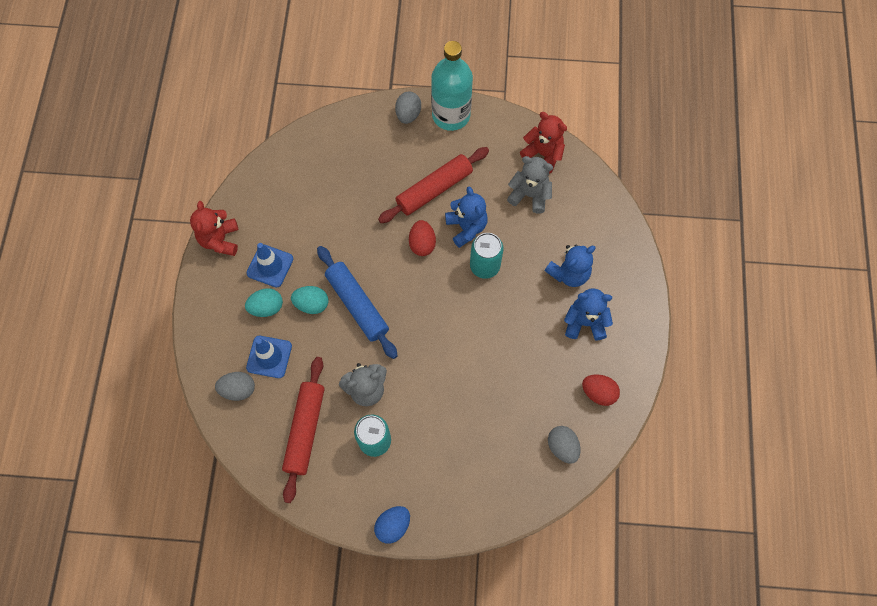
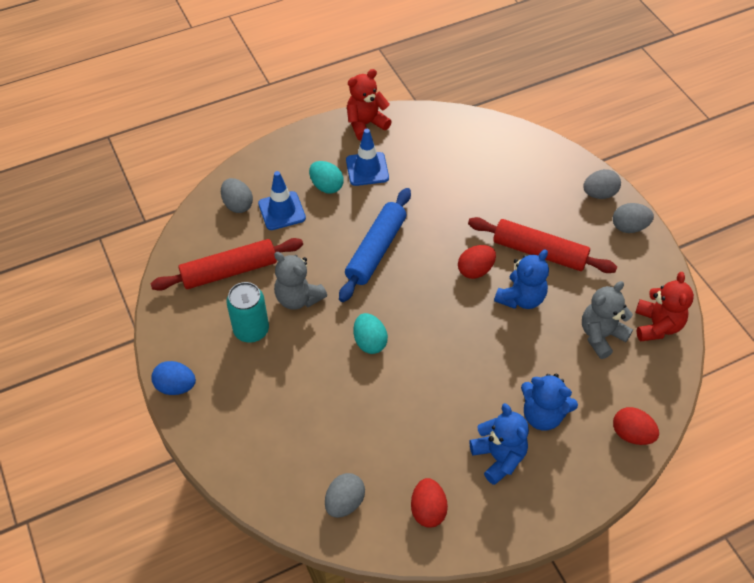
camera: 60 degrees right, 15 degrees down
(312, 304) = (352, 216): turquoise egg -> turquoise egg (370, 342)
(451, 115) = (629, 227): turquoise bottle -> grey egg
(484, 266) = (492, 334): turquoise can -> none
(529, 195) = (601, 335): grey teddy bear -> grey teddy bear turned 120 degrees counterclockwise
(615, 226) = (631, 434): none -> red egg

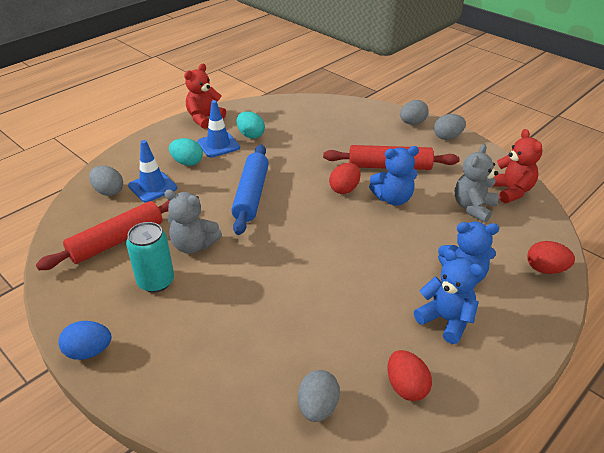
camera: 20 degrees left, 15 degrees down
(370, 342) = (277, 261): turquoise egg -> turquoise egg (250, 135)
(521, 298) = (393, 198): blue teddy bear -> blue teddy bear turned 60 degrees clockwise

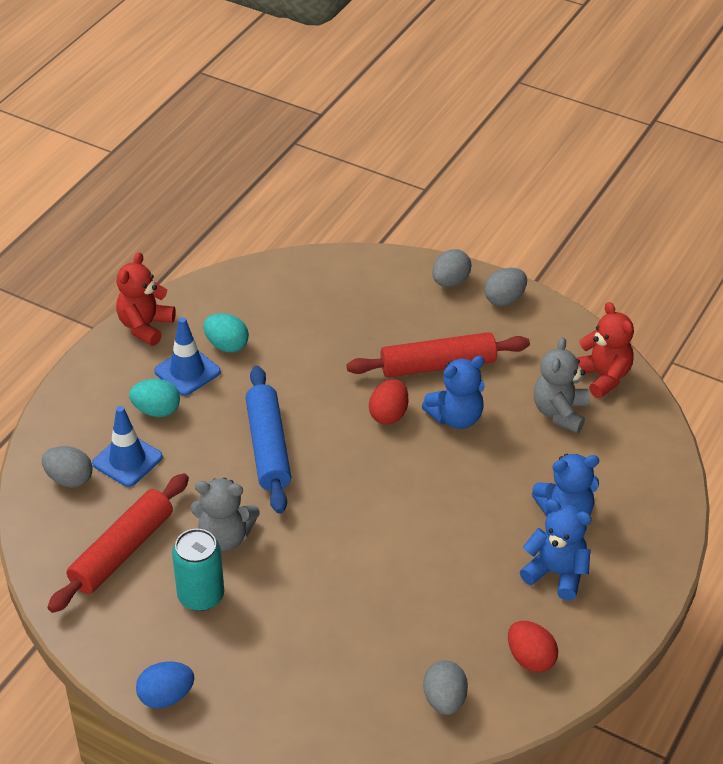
camera: 15 degrees left, 5 degrees up
(545, 269) = (658, 485): red egg -> none

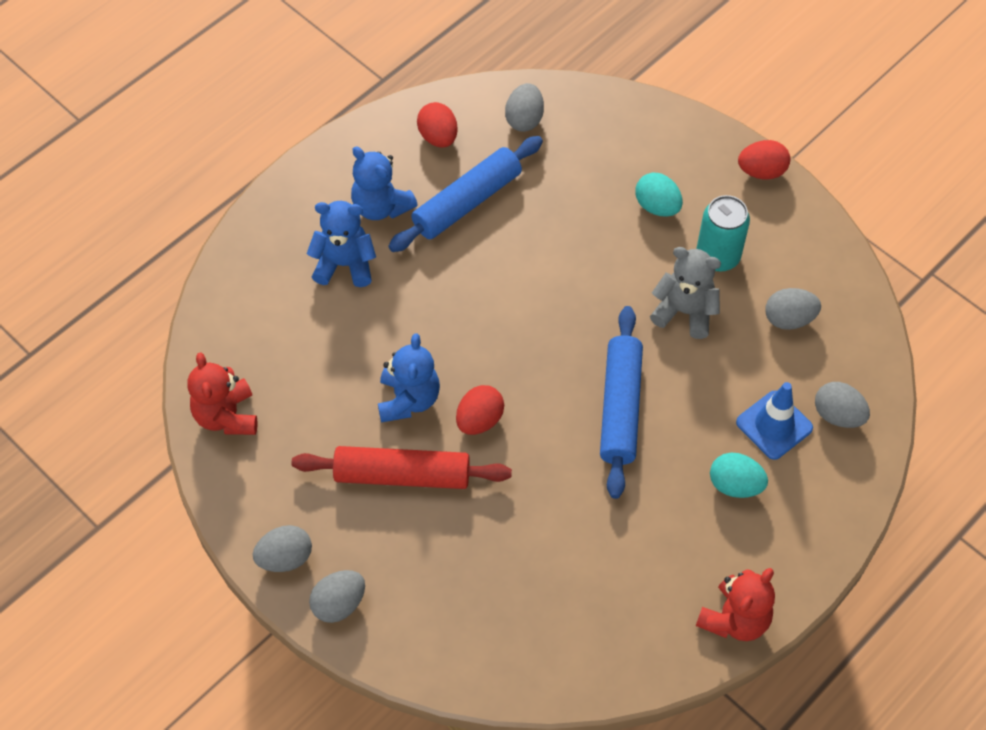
camera: 165 degrees left, 15 degrees up
(122, 551) = (789, 319): red rolling pin -> grey egg
(166, 697) = (761, 171): blue egg -> red egg
(187, 371) = (692, 534): blue traffic cone -> none
(227, 345) = (639, 564): turquoise egg -> turquoise egg (657, 206)
(456, 418) = (408, 399): blue teddy bear -> blue teddy bear turned 105 degrees clockwise
(472, 596) = (467, 202): none -> blue rolling pin
(560, 412) = (295, 380): grey teddy bear -> none

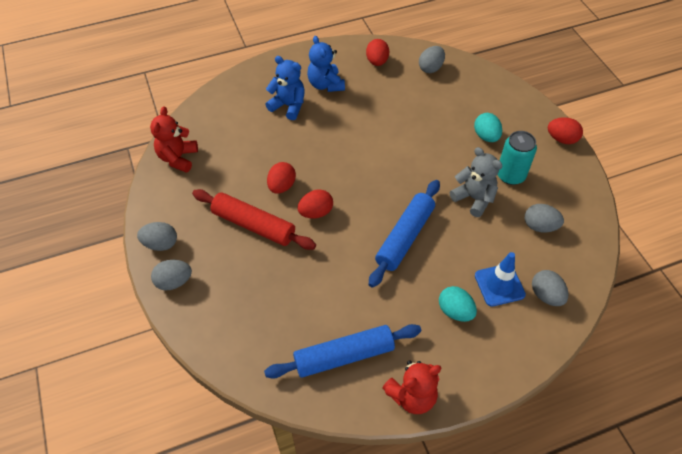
camera: 25 degrees right, 5 degrees down
(408, 399) = (282, 186): blue teddy bear -> red egg
(467, 202) = (374, 98): blue rolling pin -> blue rolling pin (344, 356)

